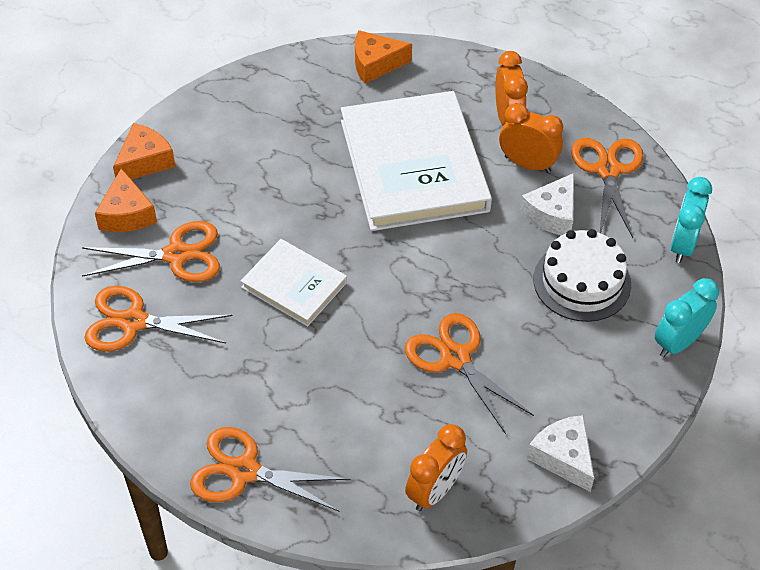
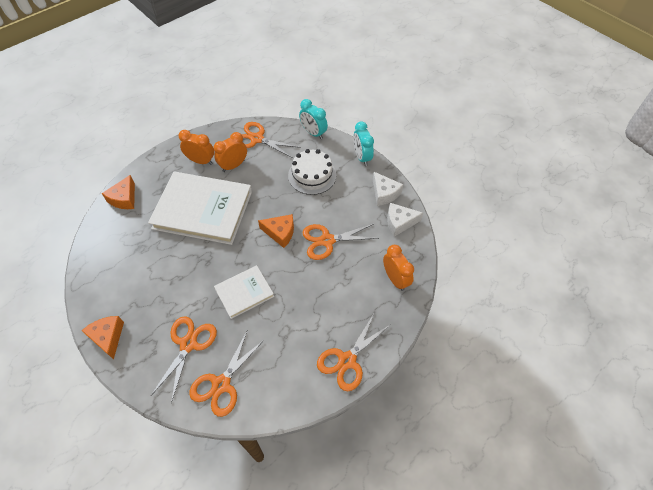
camera: 65 degrees left, 5 degrees up
(126, 214) = (140, 361): orange cheese -> orange cheese (280, 233)
(552, 214) = (268, 169): white cheese -> white cheese (384, 193)

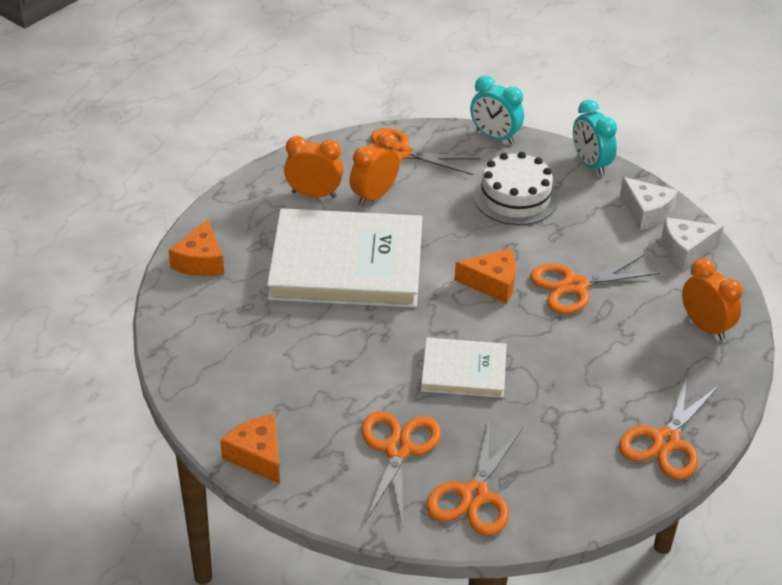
camera: 10 degrees left, 15 degrees down
(244, 292) = (463, 371): white book -> white book turned 45 degrees clockwise

